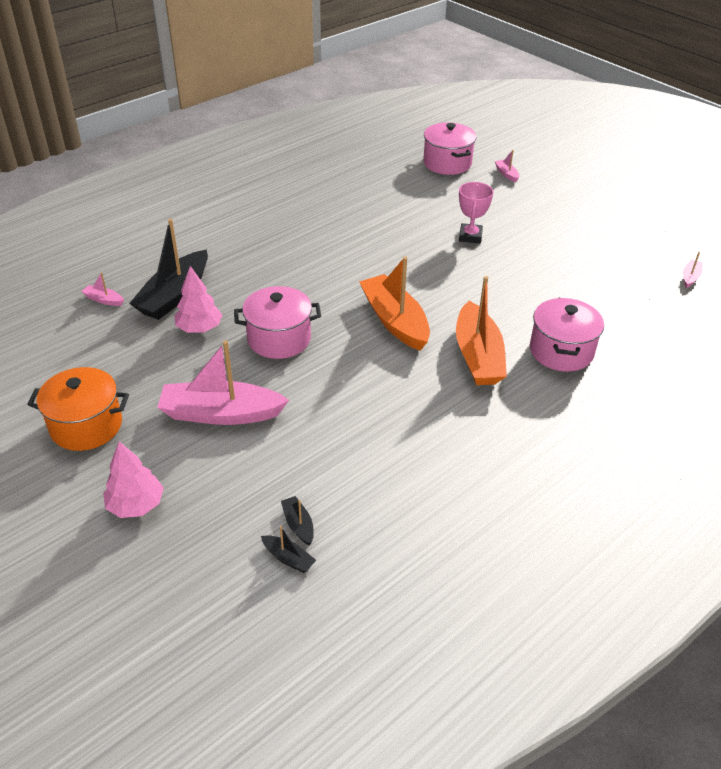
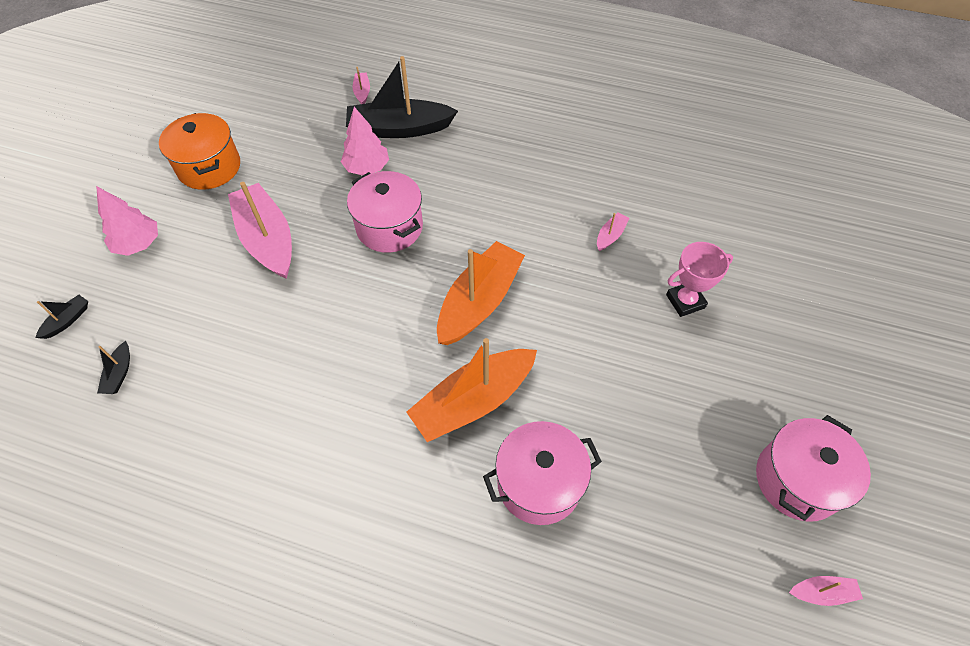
camera: 60 degrees right, 15 degrees up
(298, 525) = (160, 361): black boat -> black boat (67, 320)
(447, 163) = (812, 215): pink pot -> pink pot (797, 480)
(506, 174) = (852, 281): pink boat -> pink boat (610, 236)

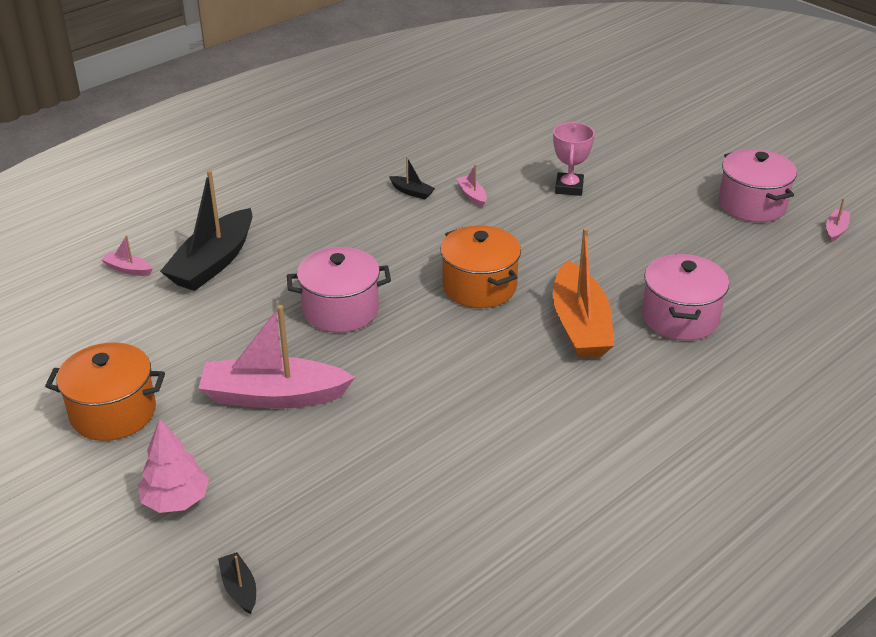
camera: 60 degrees left, 20 degrees down
(119, 373) = (358, 556): black boat -> black boat (412, 192)
(367, 168) = (244, 300): pink tree -> none
(479, 302) = (479, 287): orange boat -> orange pot

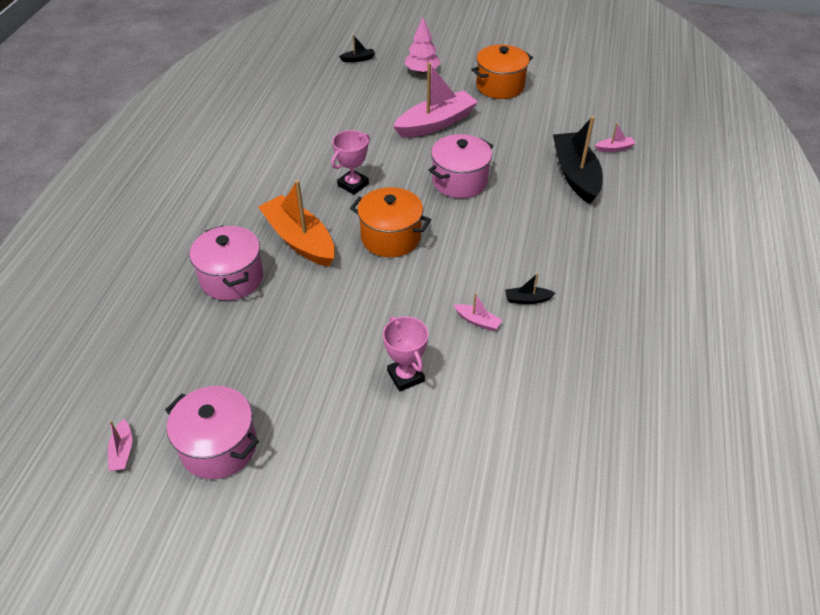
camera: 145 degrees right, 10 degrees up
(239, 588) = (358, 59): black boat -> black boat turned 45 degrees counterclockwise
(465, 360) = (353, 185): none -> pink trophy

